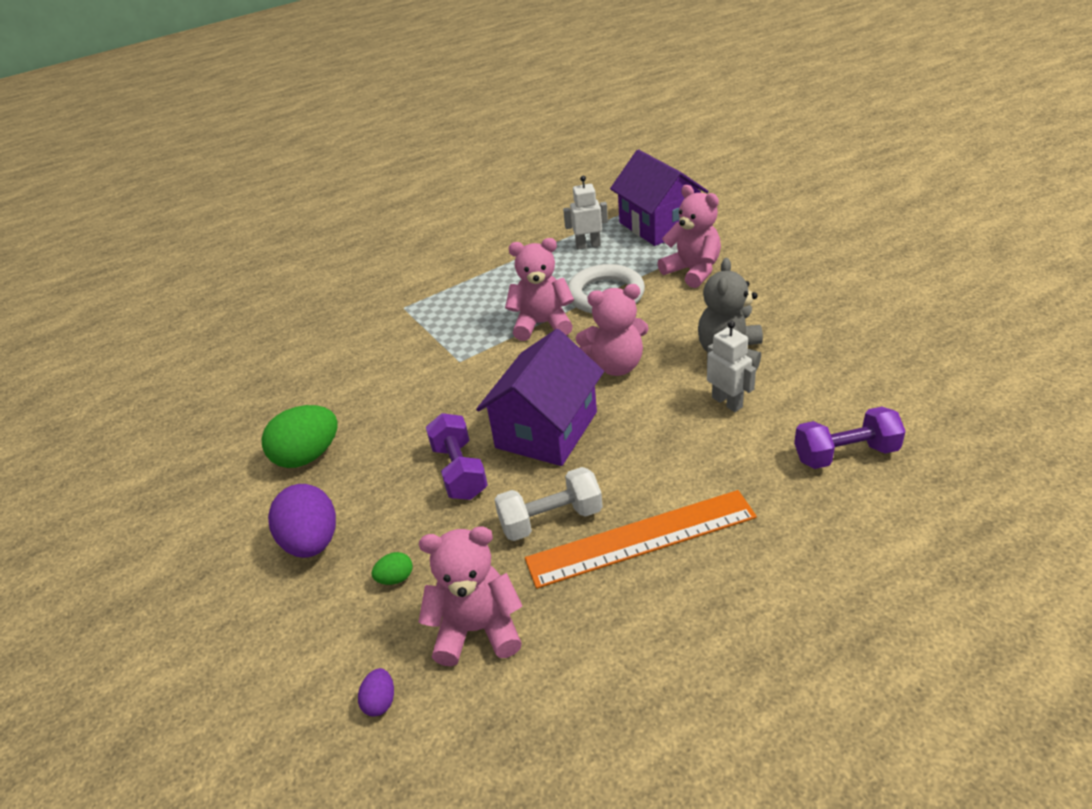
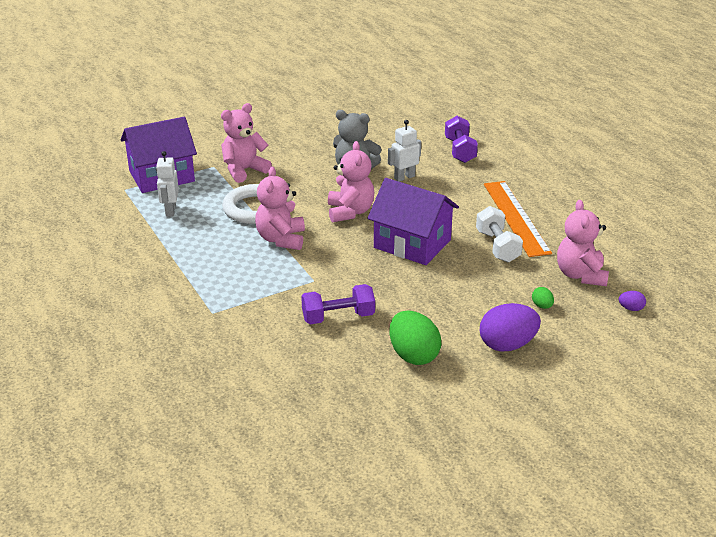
camera: 90 degrees left, 5 degrees down
(459, 471) = (446, 281): purple dumbbell -> purple dumbbell (338, 317)

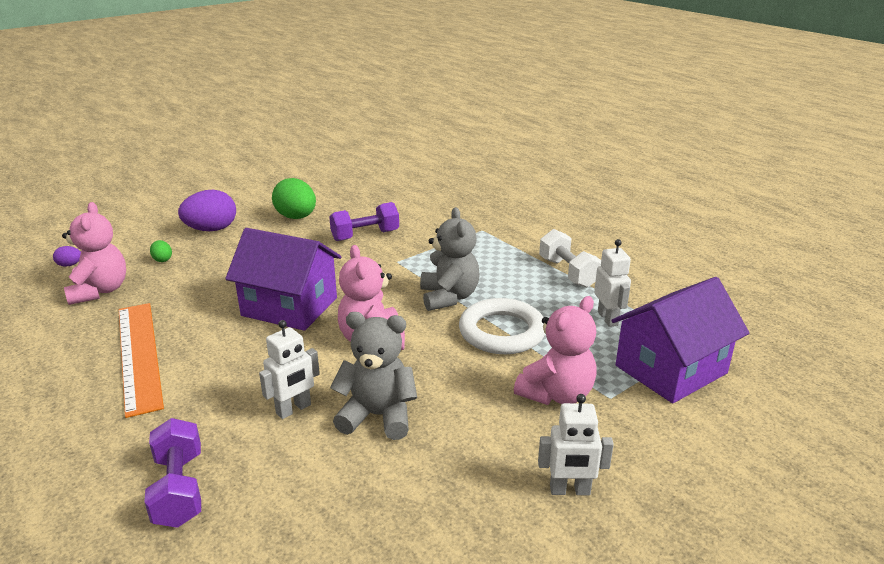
camera: 170 degrees right, 5 degrees down
(267, 134) = (570, 490): none -> white robot
(281, 239) = (449, 297): pink teddy bear -> grey teddy bear
(497, 246) = (183, 313): white dumbbell -> white dumbbell (568, 272)

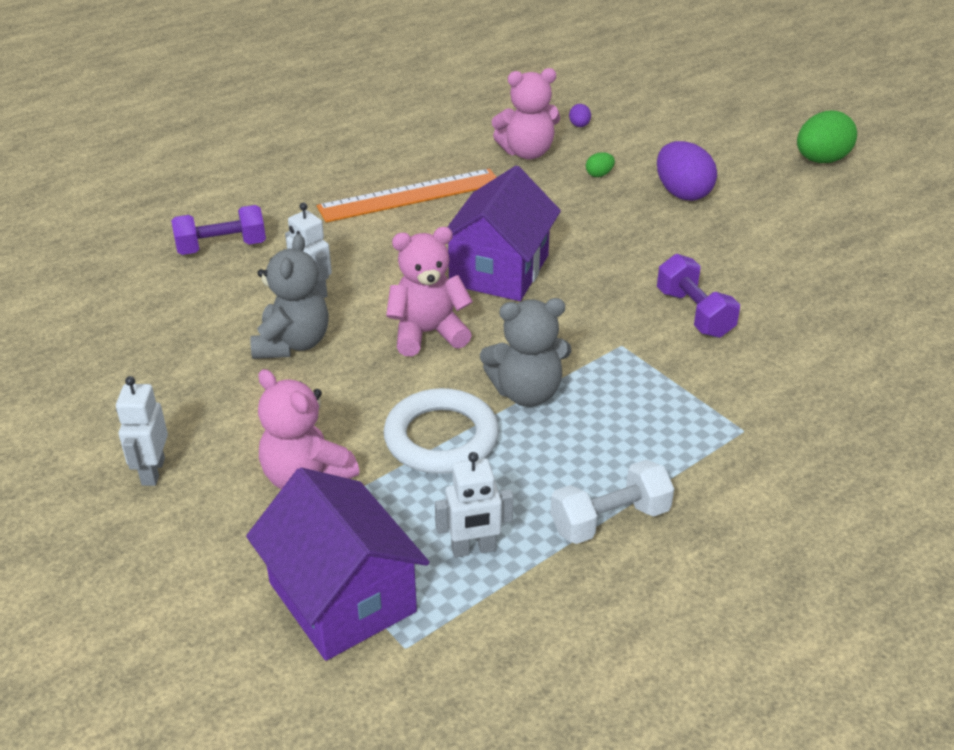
camera: 90 degrees right, 10 degrees up
(296, 217) = (736, 251): green egg -> green egg (821, 160)

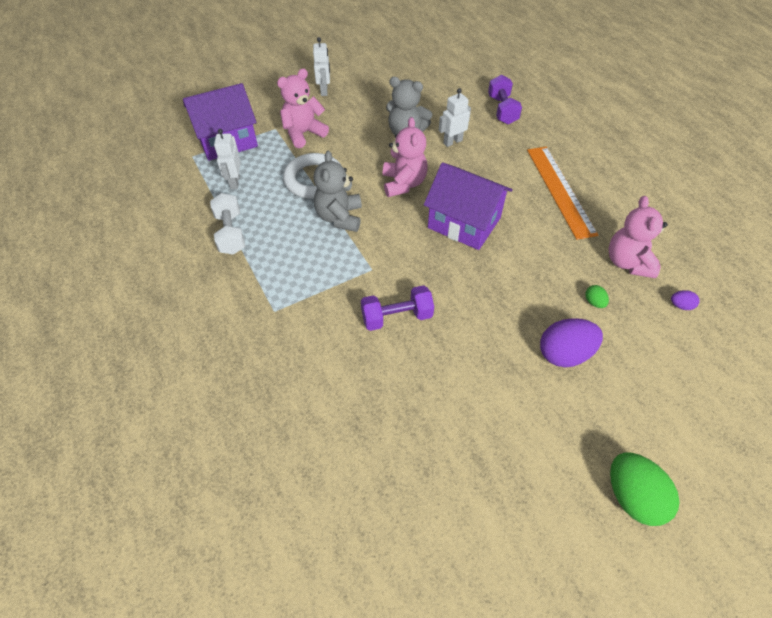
camera: 100 degrees right, 15 degrees up
(152, 471) = (324, 90): white robot -> white robot turned 75 degrees clockwise

